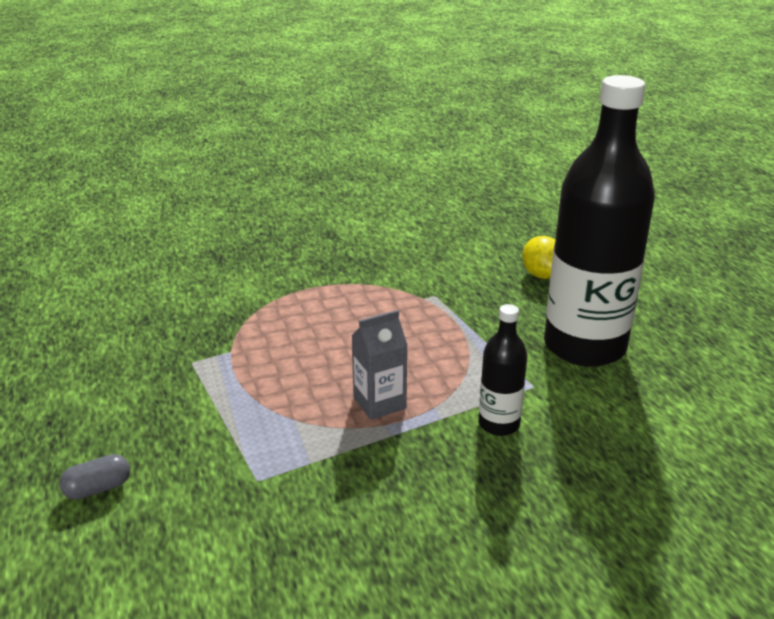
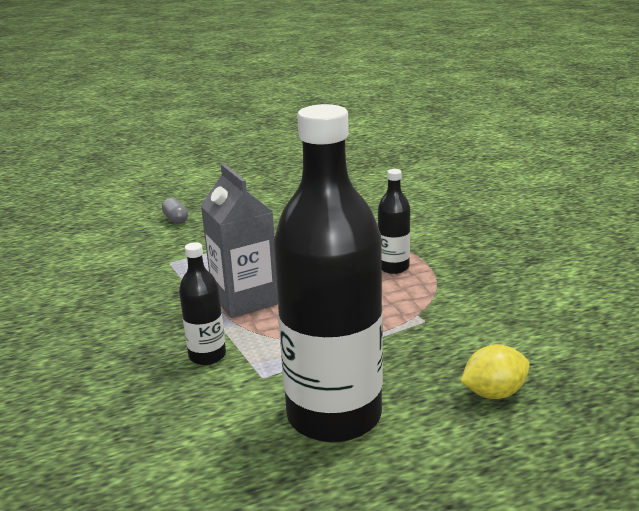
camera: 90 degrees right, 5 degrees down
(325, 304) = (393, 267): none -> black bottle
(379, 403) = (245, 299): grey carton -> grey carton, size x1.58

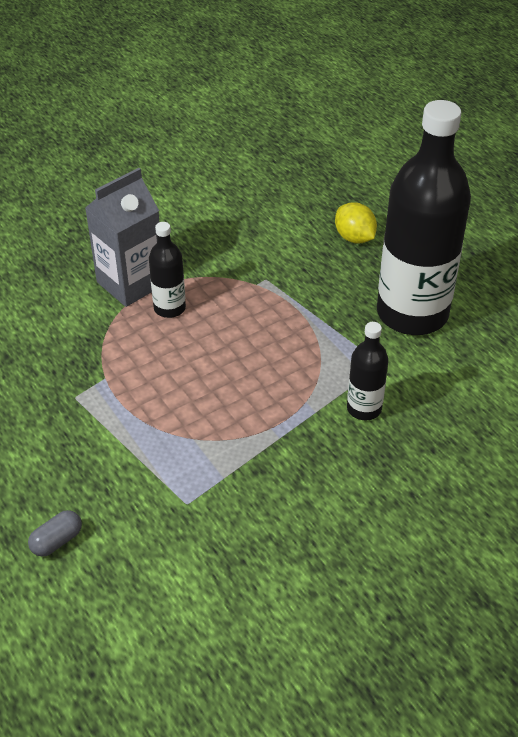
camera: 105 degrees left, 20 degrees up
(245, 299) = (259, 407): grey carton -> grey carton (130, 283)

